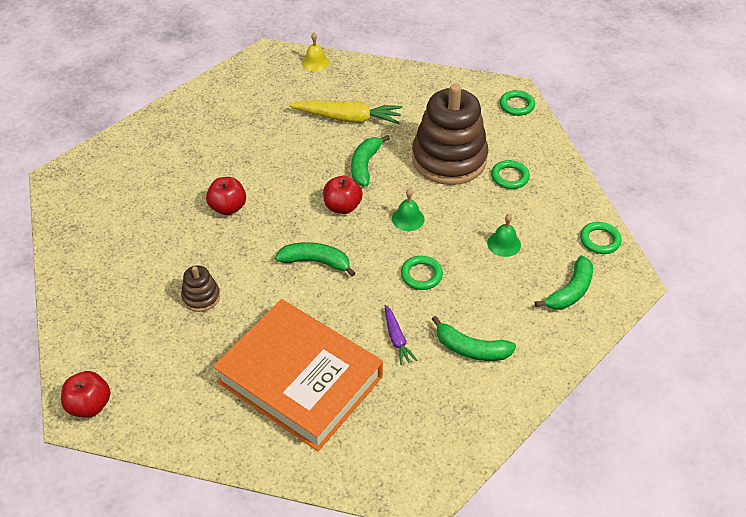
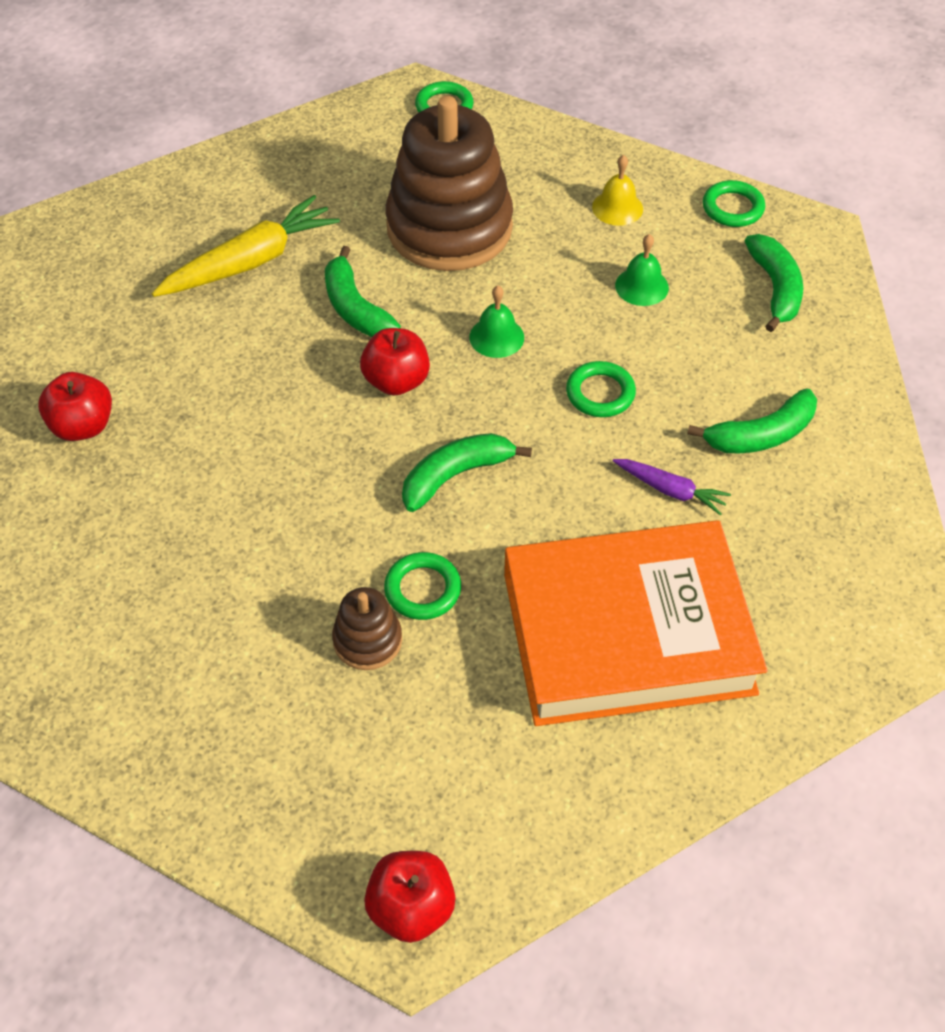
camera: 45 degrees left, 5 degrees up
(228, 207) = (242, 496): red apple -> red apple (83, 426)
(315, 62) = (101, 214): yellow bell -> yellow bell (617, 208)
(510, 177) = (547, 201): green ring -> green ring (423, 589)

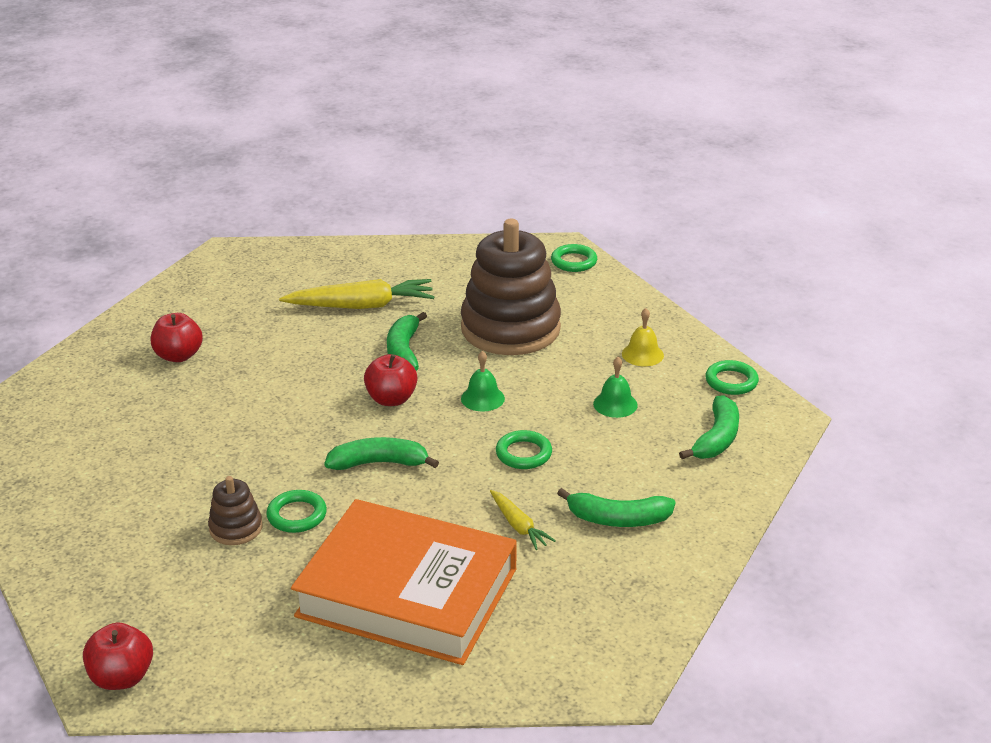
camera: 30 degrees right, 20 degrees down
(671, 490) = (518, 526): purple carrot -> yellow carrot

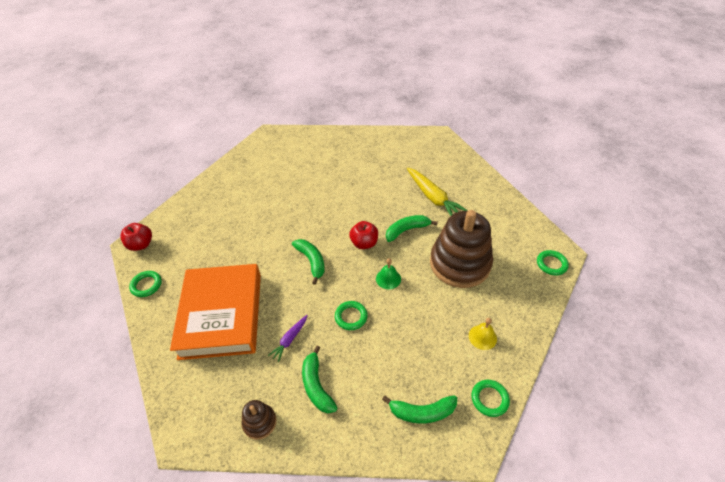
camera: 65 degrees right, 15 degrees up
(179, 356) = (350, 160): red apple -> none
(236, 528) = (242, 234): brown stacking toy -> brown stacking toy (259, 422)
(297, 515) = (259, 250): green ring -> green ring (146, 285)
(518, 526) = (290, 340): yellow carrot -> purple carrot
(615, 404) = (422, 342): green bell -> none

